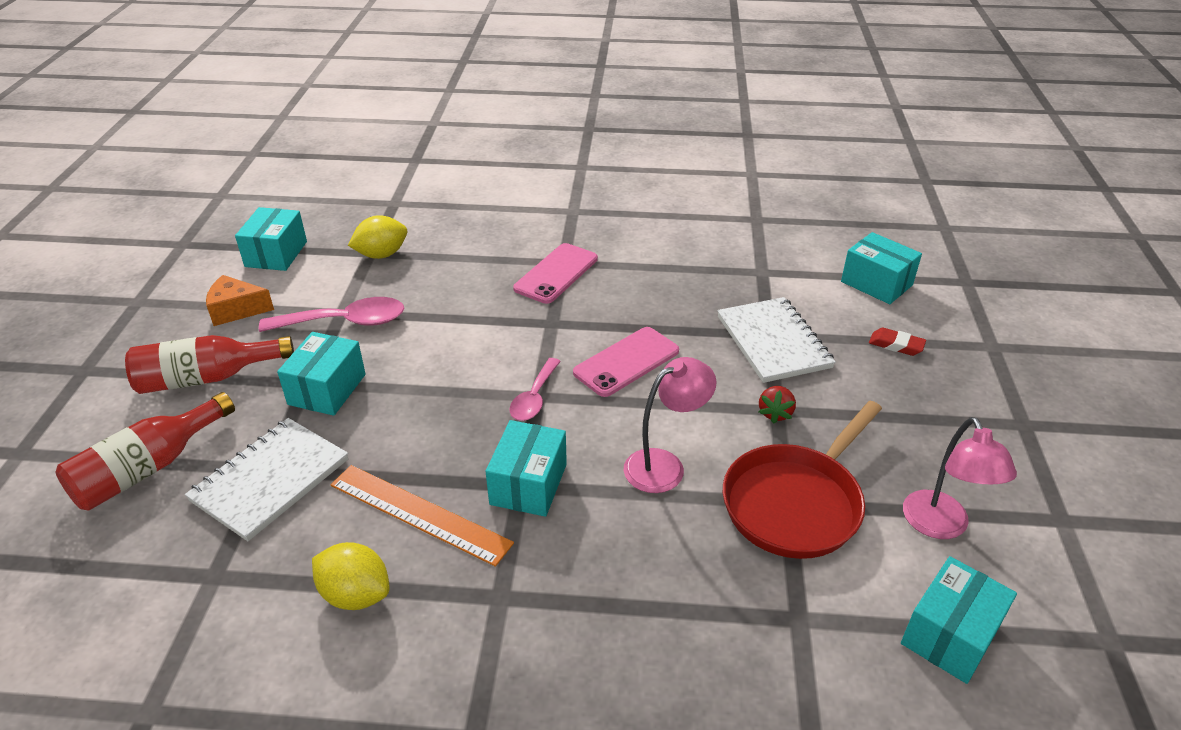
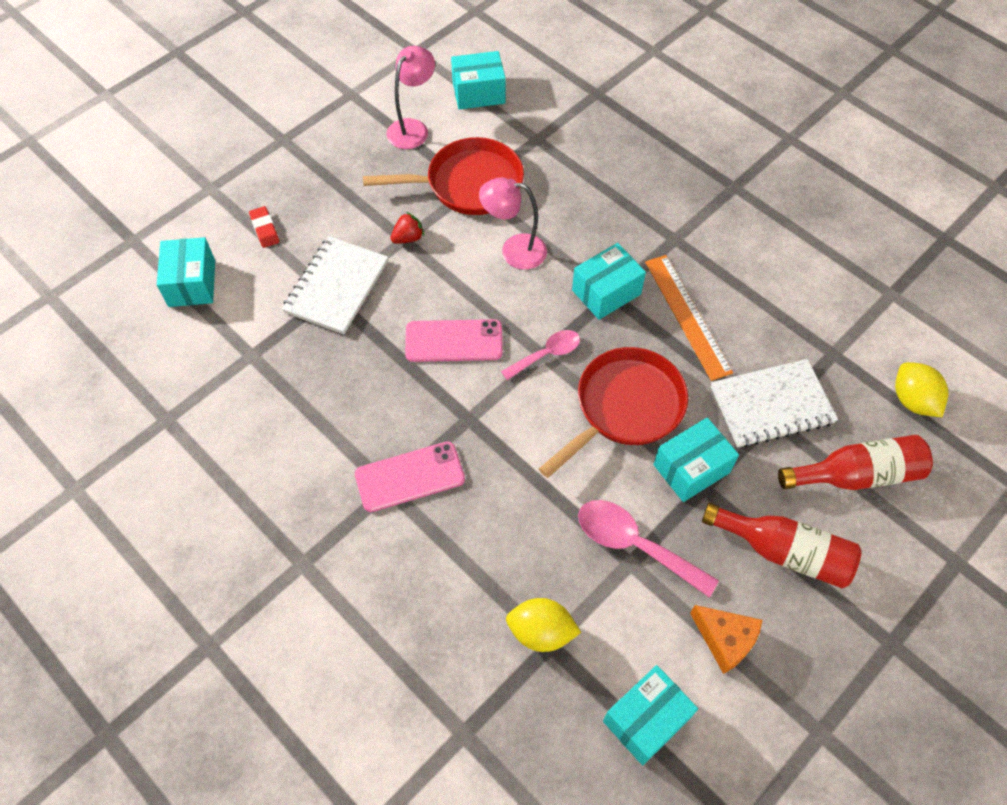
camera: 140 degrees left, 20 degrees up
(355, 594) = (754, 289): yellow lemon -> yellow lemon (912, 400)
(424, 398) = (624, 408): none -> red pan

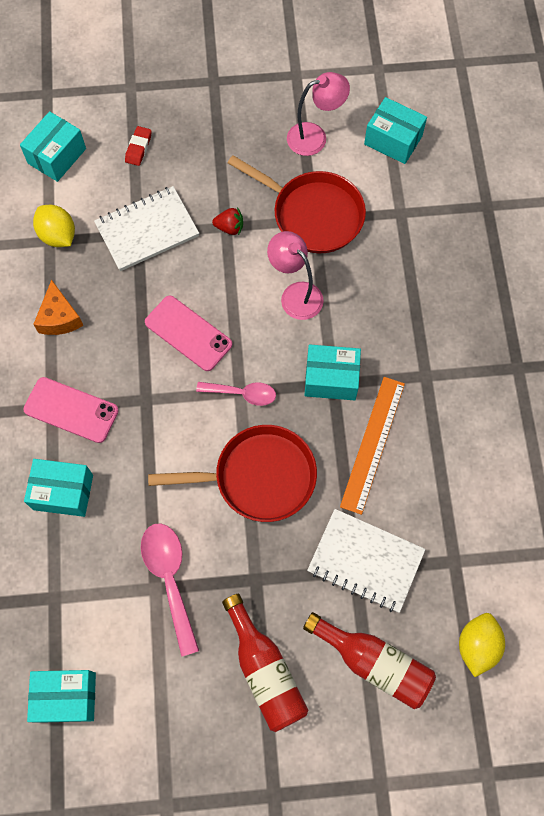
camera: 40 degrees right, 10 degrees up
(541, 632) = (56, 584): yellow lemon -> yellow lemon (58, 235)
(691, 468) = (261, 559): turquoise box -> turquoise box (63, 492)
(725, 640) = (165, 692): orange cheese -> orange cheese (59, 317)

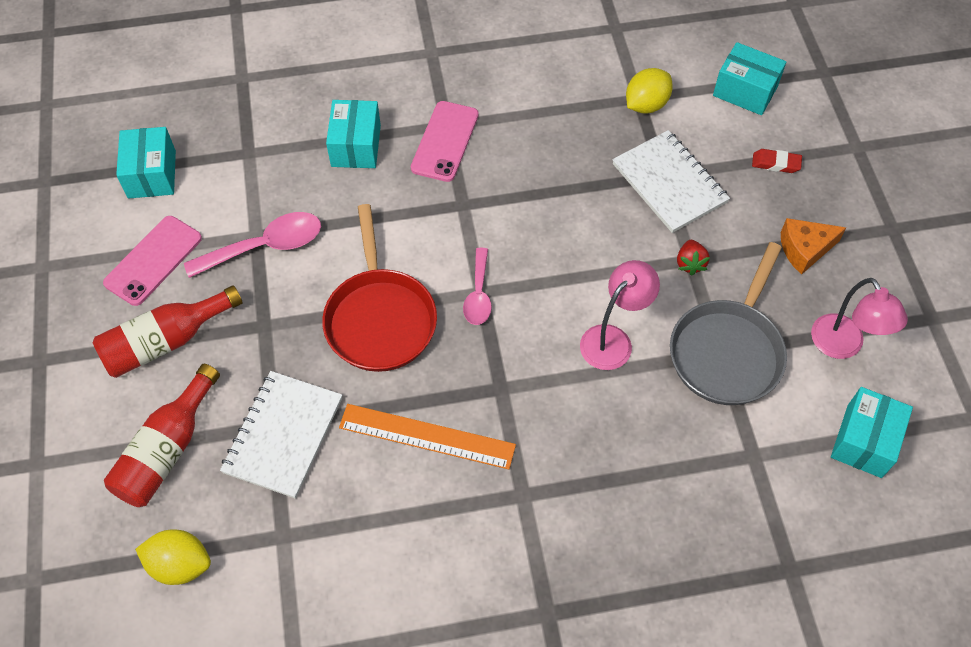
camera: 85 degrees right, 10 degrees down
(59, 317) = (548, 118): orange cheese -> orange cheese (804, 249)
(188, 333) = (546, 235): pink phone -> pink phone (153, 260)
(312, 214) = (728, 351): red pan -> grey pan
(331, 379) = (506, 385): turquoise box -> none

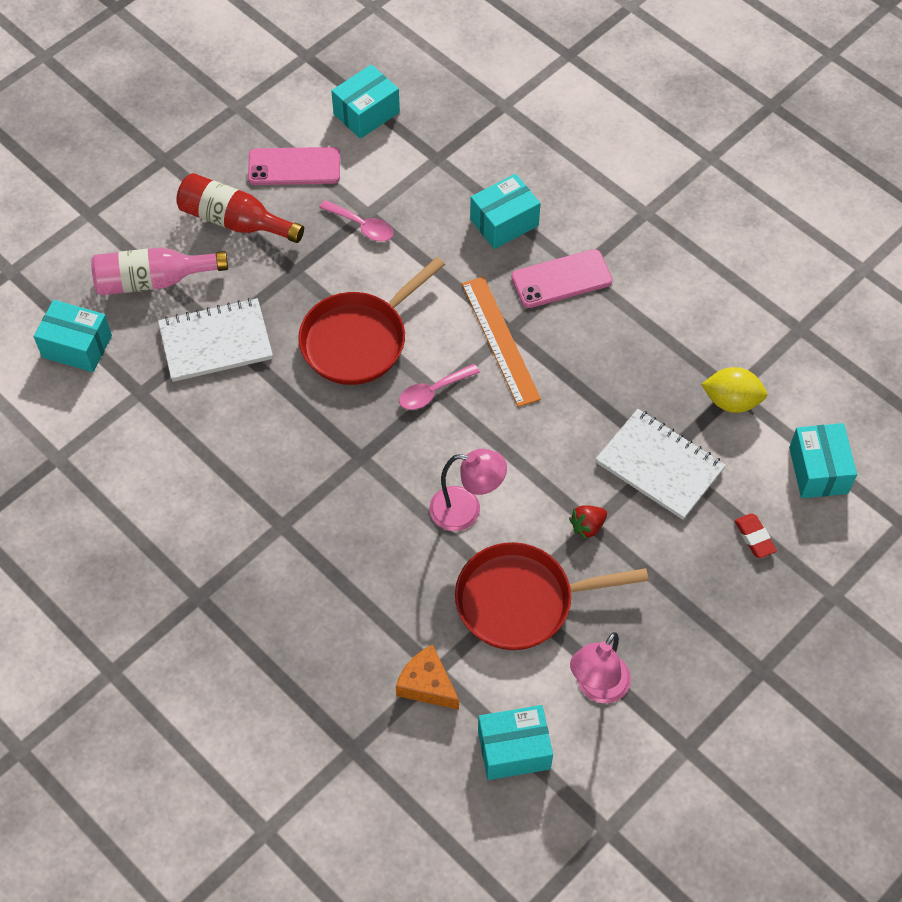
camera: 55 degrees right, 0 degrees up
(167, 450) = (153, 281): red bottle -> pink bottle
(180, 564) = (77, 346): yellow lemon -> turquoise box
(265, 247) = (362, 226): pink spoon -> pink spoon, size x0.64
(427, 436) = (282, 433): orange ruler -> orange ruler (500, 340)
(669, 183) = (659, 466): white notebook -> white notebook turned 75 degrees counterclockwise
(728, 351) = (522, 601): grey pan -> red pan
(804, 249) = (676, 608): orange cheese -> orange cheese (427, 684)

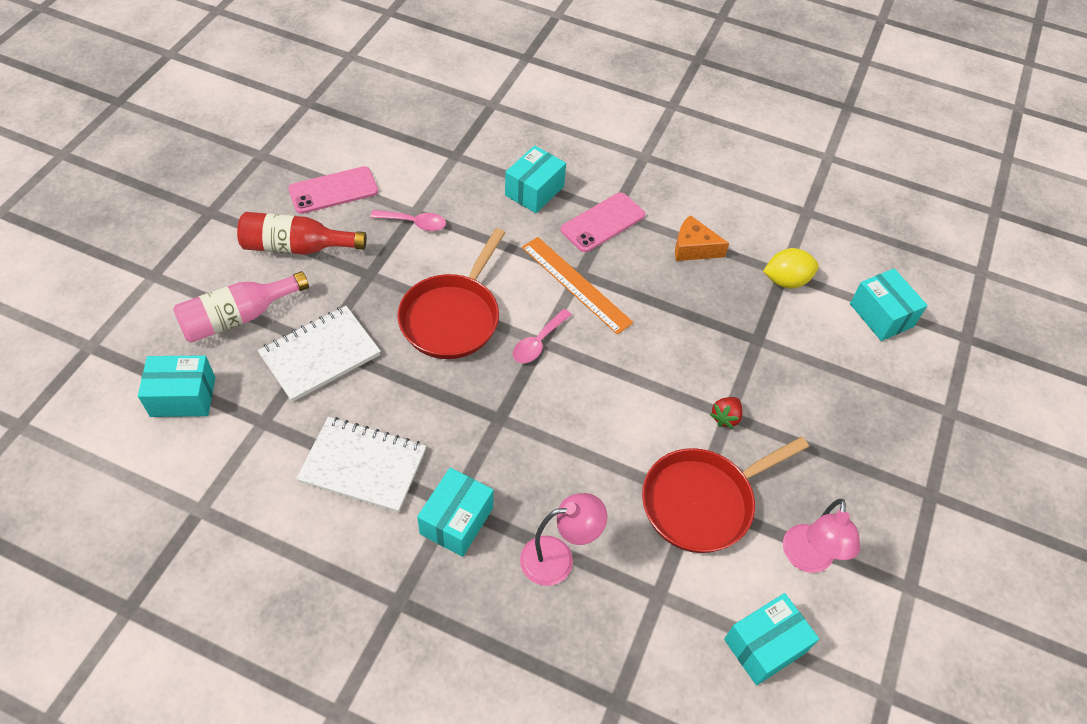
camera: 25 degrees left, 5 degrees down
(366, 113) = (379, 135): turquoise box -> turquoise box (456, 520)
(427, 684) = (656, 611): orange cheese -> orange cheese (693, 248)
(466, 510) = (615, 436): pink lamp -> pink lamp (558, 558)
(659, 466) = (757, 348): white notebook -> white notebook (363, 466)
(754, 537) = (863, 384): red eraser -> none

